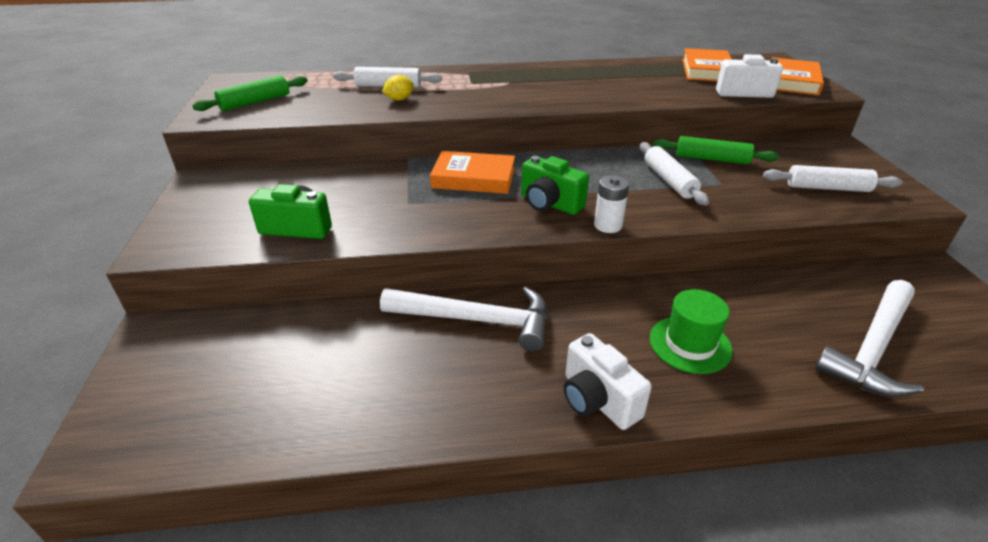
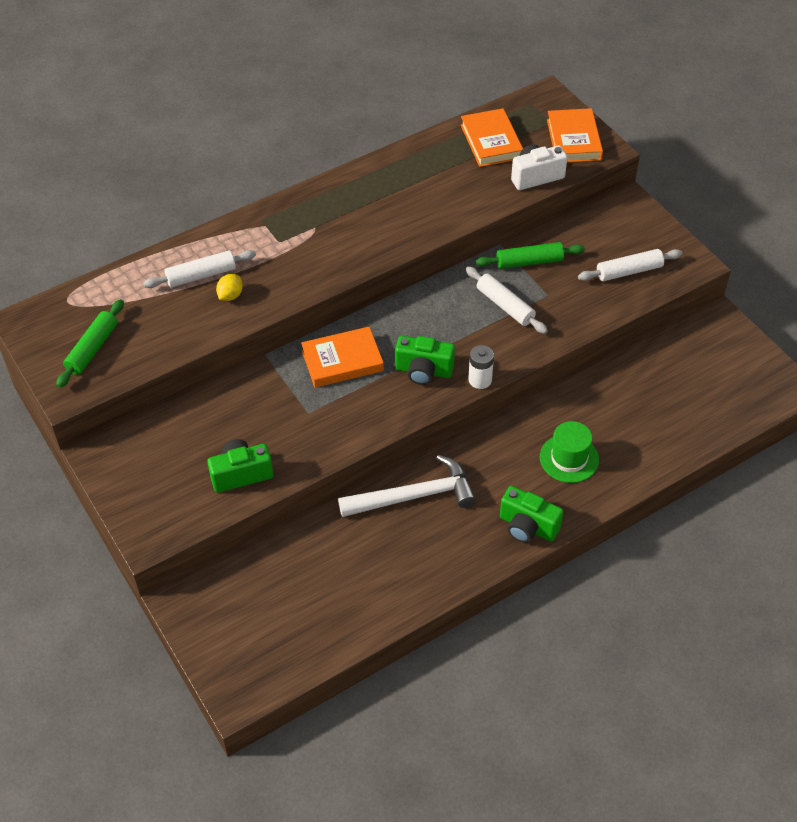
camera: 25 degrees left, 15 degrees up
(597, 400) = (527, 526): white camera -> green camera
(872, 348) = (684, 416): white hammer -> none

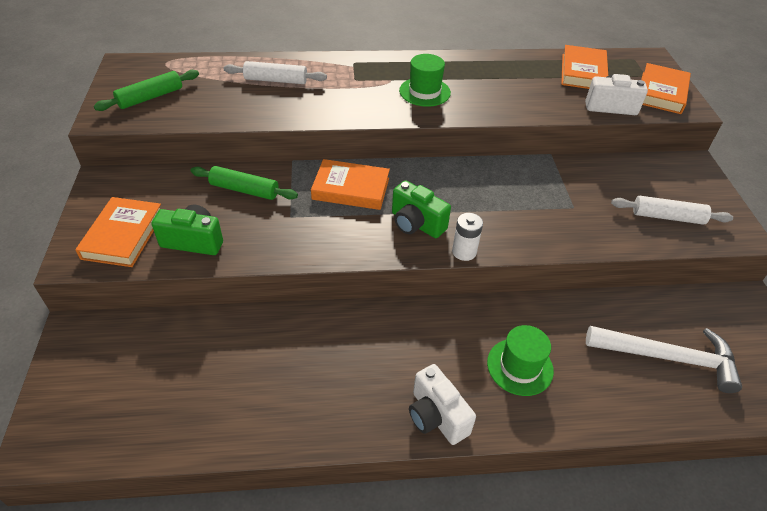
camera: 25 degrees right, 5 degrees down
(172, 498) = (123, 235): none -> orange book
(230, 295) = (285, 100): yellow lemon -> none
(357, 229) = (424, 92): none -> green hat
(414, 496) = (345, 334): white hammer -> white hammer (668, 358)
(505, 306) = (527, 201): white rolling pin -> none
(527, 526) = (436, 416): green camera -> white camera
(529, 261) = (571, 175): green rolling pin -> green rolling pin (244, 190)

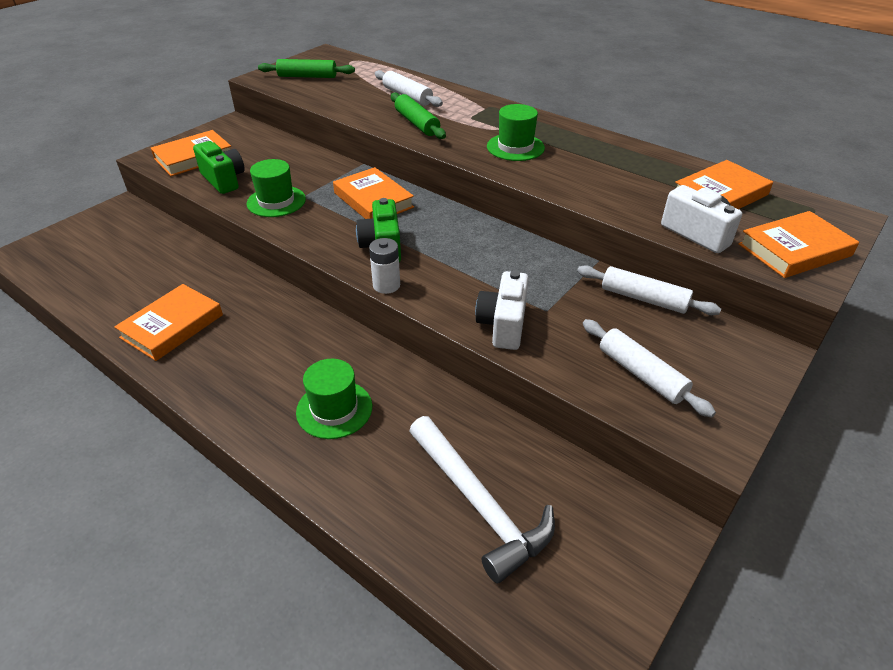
camera: 45 degrees right, 5 degrees down
(244, 190) = (301, 166): green rolling pin -> green rolling pin (417, 123)
(276, 234) = (276, 201): none -> green hat
(314, 399) = (172, 326): none -> orange book
(436, 416) = (223, 393): white camera -> white camera (503, 325)
(606, 167) = (643, 299): none -> white rolling pin

